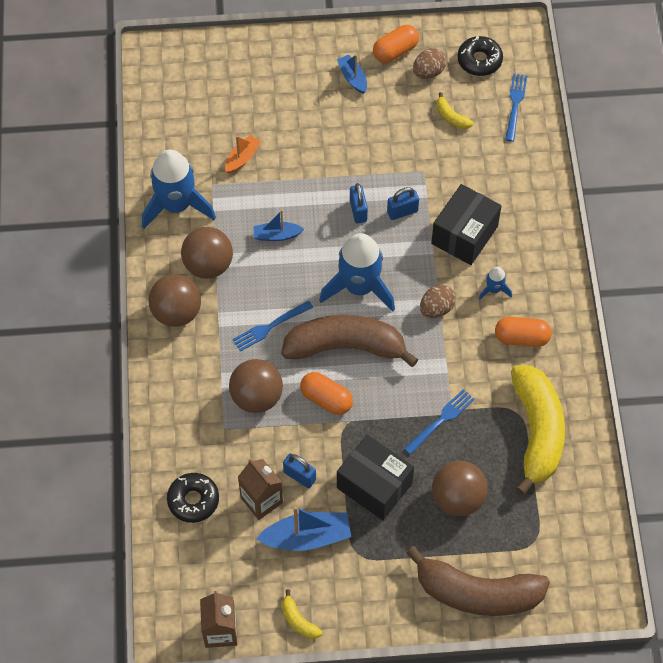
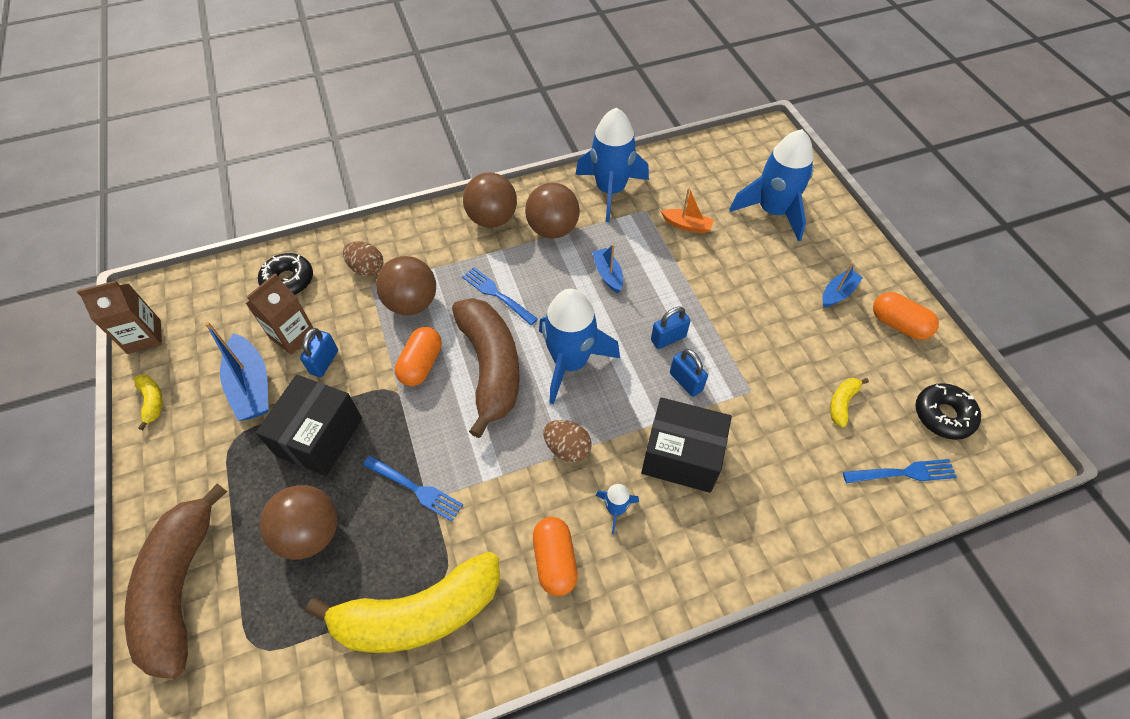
camera: 75 degrees right, 5 degrees down
(250, 88) = (772, 212): none -> blue rocket
(298, 620) = (152, 401): yellow banana -> yellow banana turned 120 degrees clockwise
(428, 72) = (891, 364): brown egg -> brown egg (367, 268)

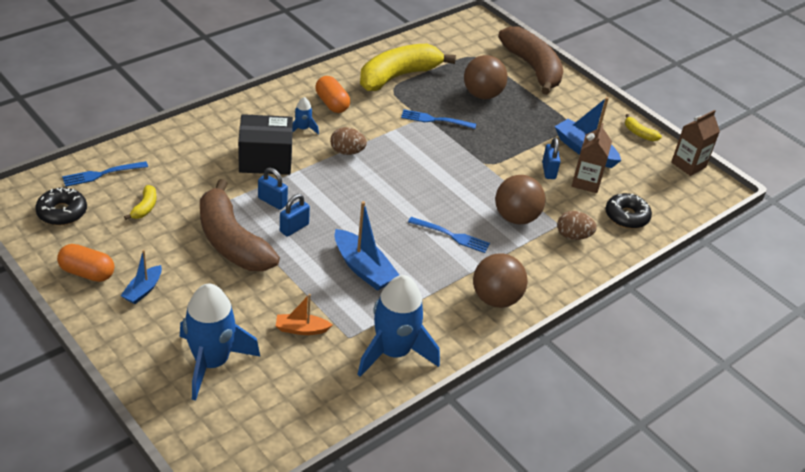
camera: 155 degrees right, 15 degrees down
(320, 436) = (515, 133): black box -> none
(421, 364) = (478, 180): orange capsule -> none
(490, 367) = (426, 187): brown banana -> brown banana (231, 241)
(553, 229) = (433, 300): brown ball -> none
(570, 362) = (367, 199): blue rocket -> none
(608, 274) = (363, 268): blue boat -> blue boat, size x1.69

